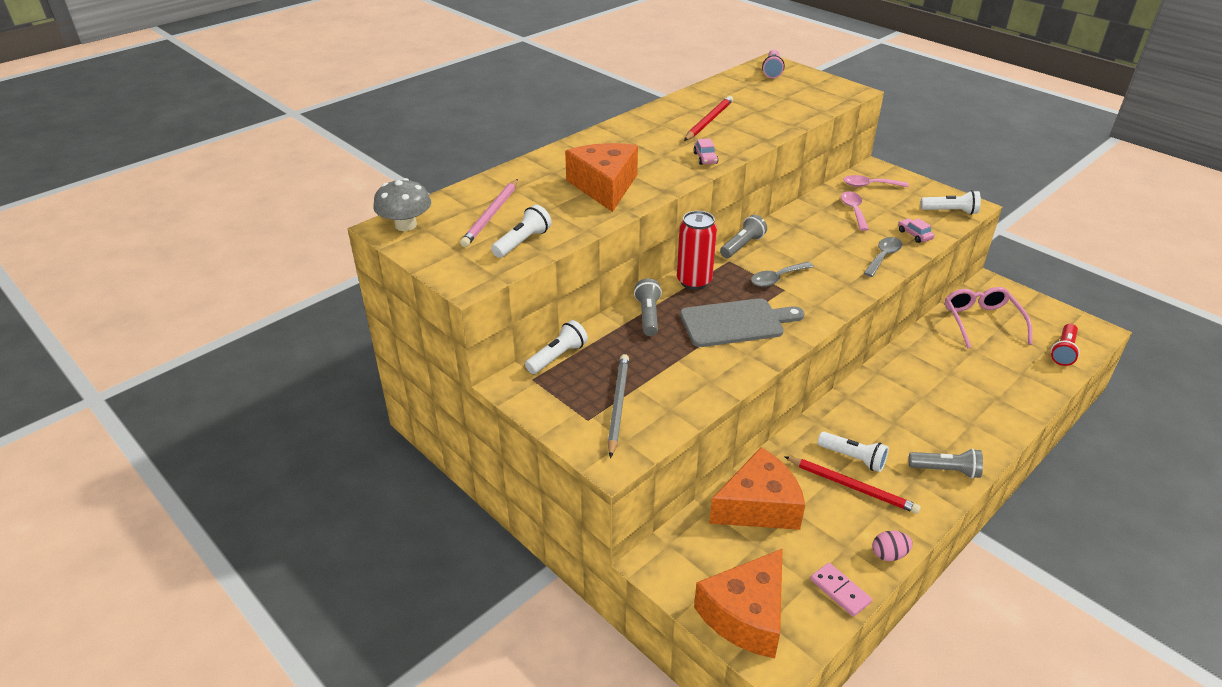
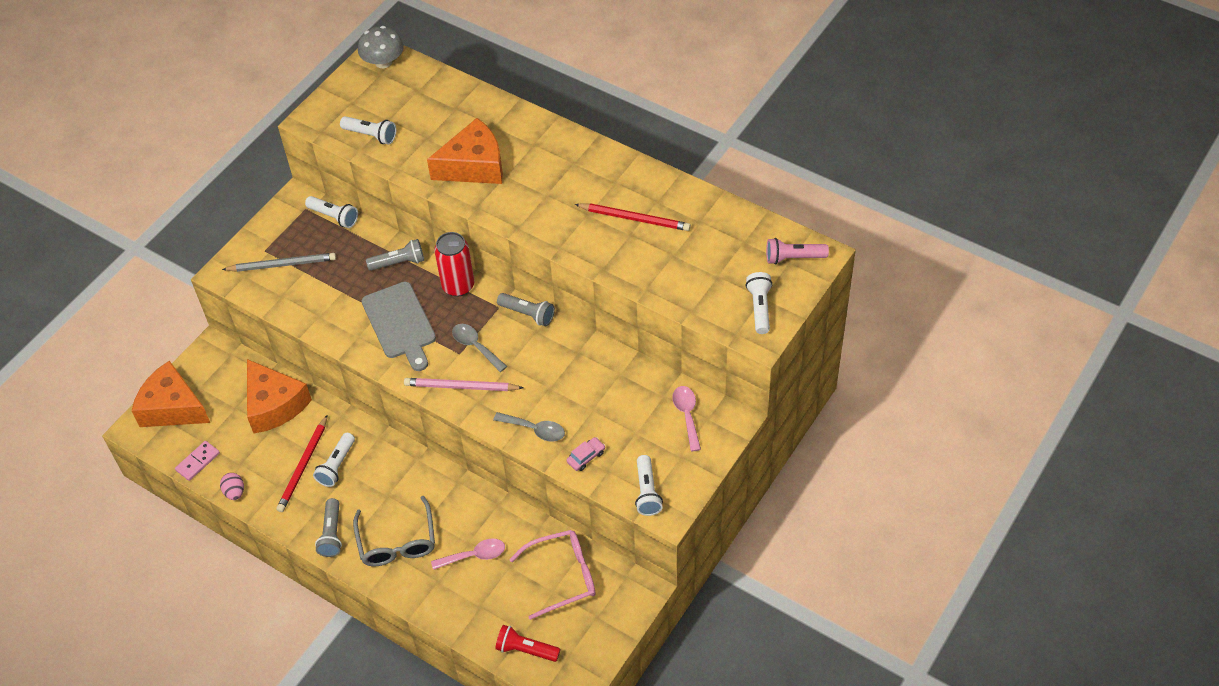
camera: 80 degrees right, 15 degrees up
(491, 215) = (409, 106): pink pencil -> pink pencil (461, 387)
(705, 158) = (548, 227): pink car -> none
(822, 87) = (759, 308): none -> white flashlight
(853, 211) = (623, 402): pink spoon -> pink spoon (474, 556)
(952, 421) = (397, 541): none -> grey glasses

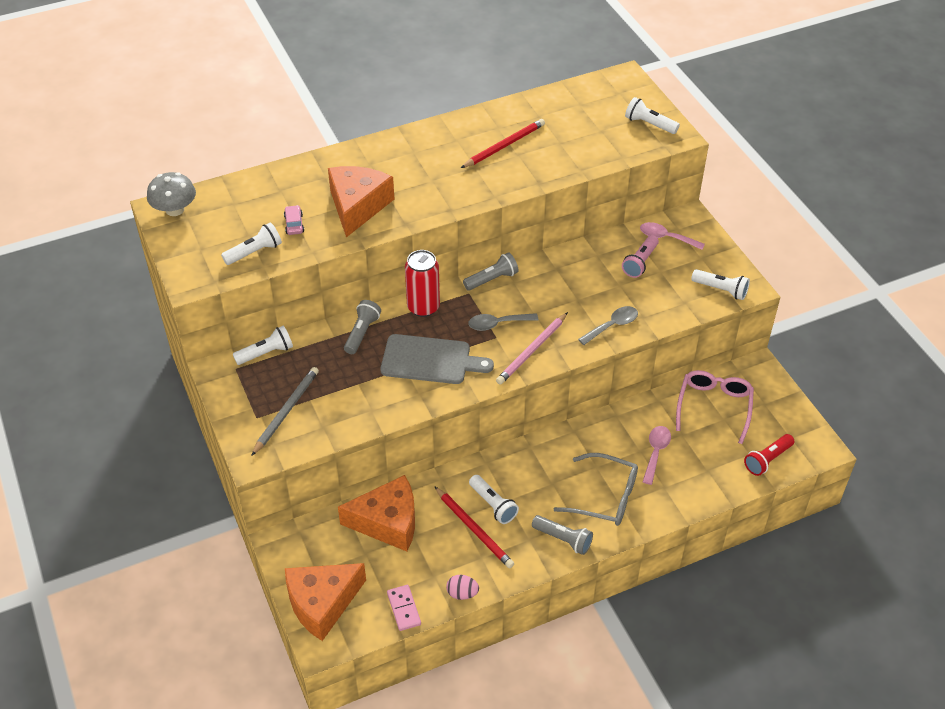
camera: 60 degrees left, 5 degrees down
(586, 457) = (662, 308): pink car -> pink car (294, 224)
(793, 258) = (617, 89): pink flashlight -> pink flashlight (640, 262)

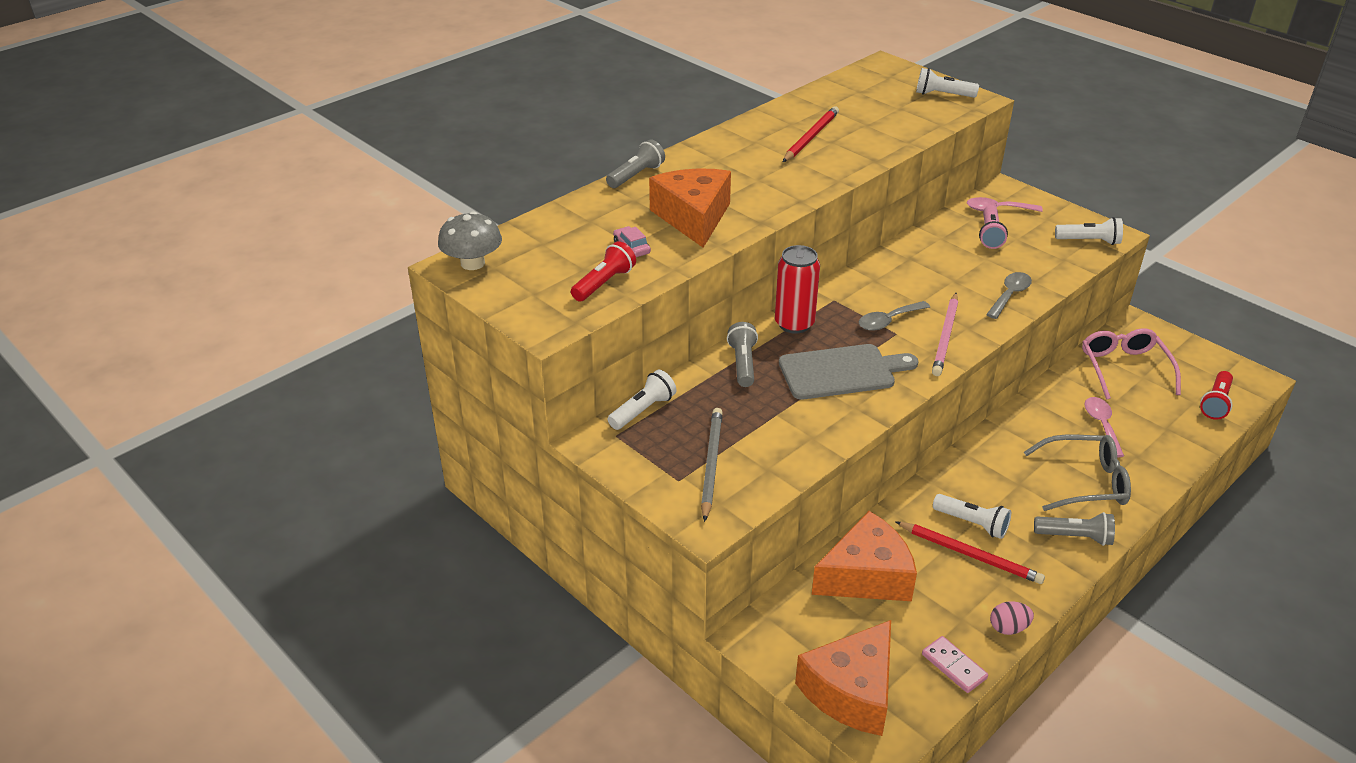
camera: 20 degrees left, 10 degrees down
(254, 252) = (604, 283): white flashlight -> red flashlight
(492, 279) = (849, 282): grey flashlight -> grey flashlight (636, 175)

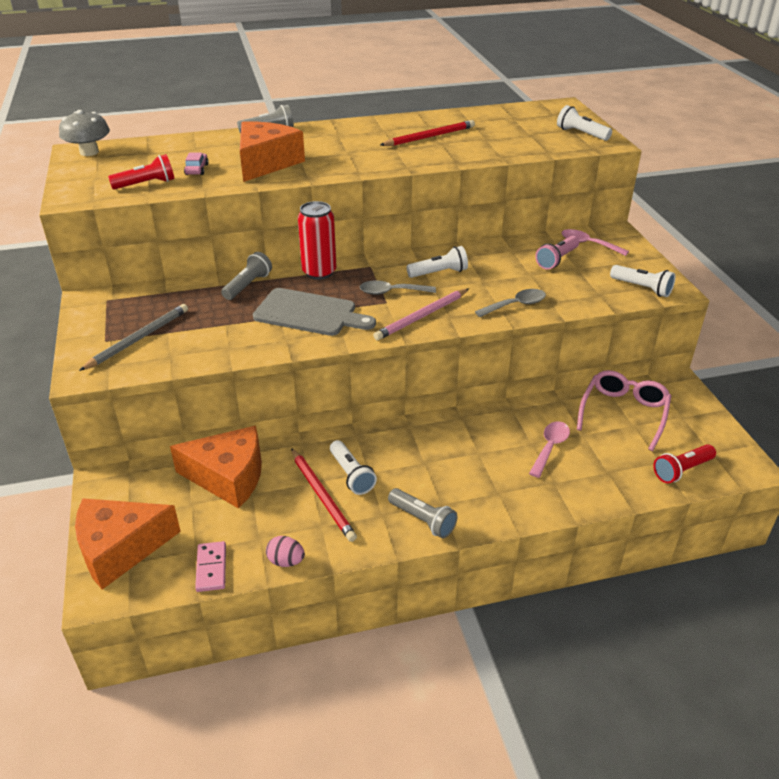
camera: 30 degrees right, 0 degrees up
(643, 410) = (143, 291): white flashlight -> white flashlight (439, 273)
(1084, 482) = (481, 483): grey glasses -> none

